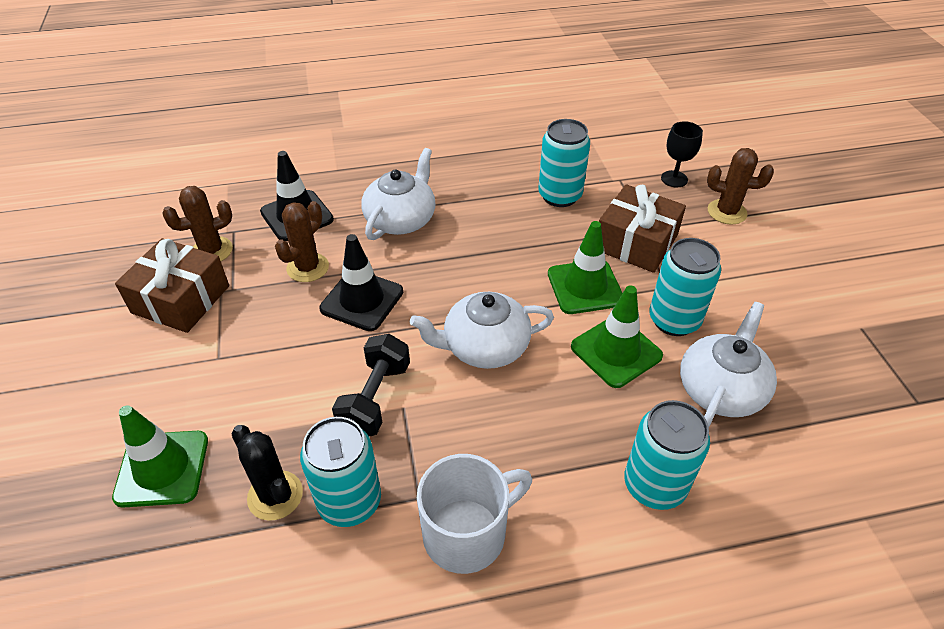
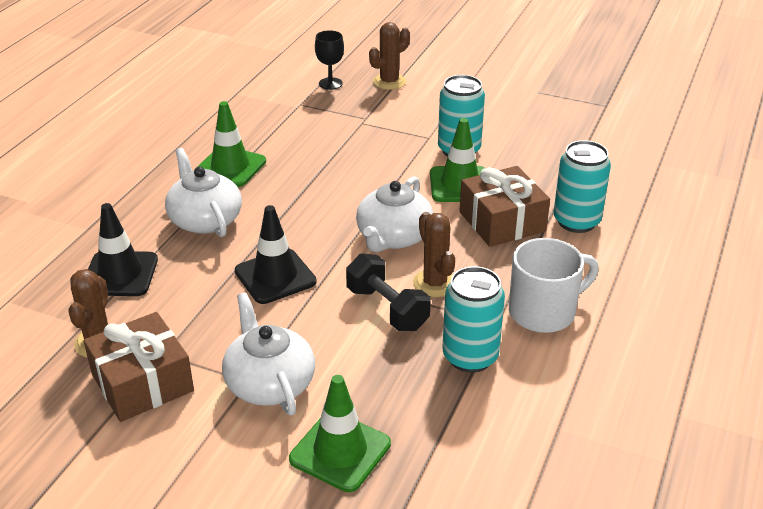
camera: 55 degrees left, 10 degrees down
(275, 495) = (429, 393): black cactus -> none
(308, 268) = (198, 292): brown cactus -> brown cactus (435, 283)
(467, 533) = (544, 312): white mug -> white mug turned 60 degrees clockwise
(560, 196) = (282, 136): turquoise can -> none
(585, 287) = (388, 169): green traffic cone -> green traffic cone (230, 167)
(636, 242) = (372, 129): brown gift -> brown gift (502, 221)
(721, 389) = (531, 162): white teapot -> white teapot (269, 383)

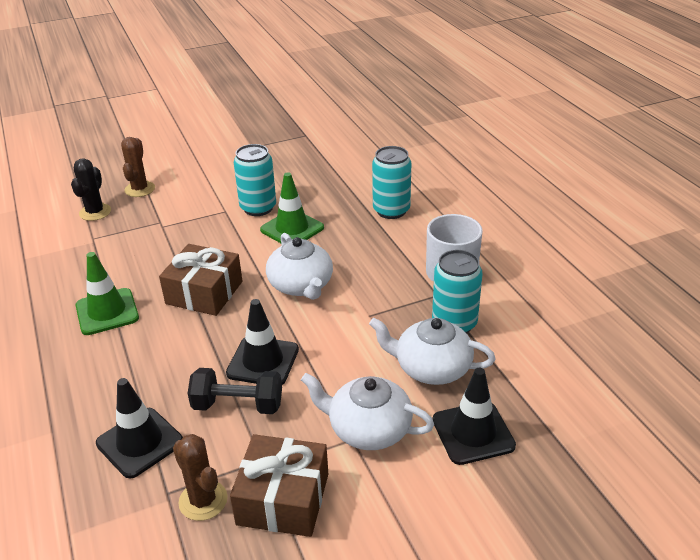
camera: 45 degrees left, 0 degrees up
(205, 220) = (147, 359): white teapot -> white teapot (431, 368)
(330, 83) = (95, 212): black goblet -> black cactus
(340, 451) = (473, 433): green traffic cone -> black traffic cone
(387, 309) = (366, 330): black dumbbell -> black dumbbell (238, 405)
(435, 283) = (369, 296): brown cactus -> none
(502, 221) = (351, 236): brown gift -> brown gift (204, 292)

